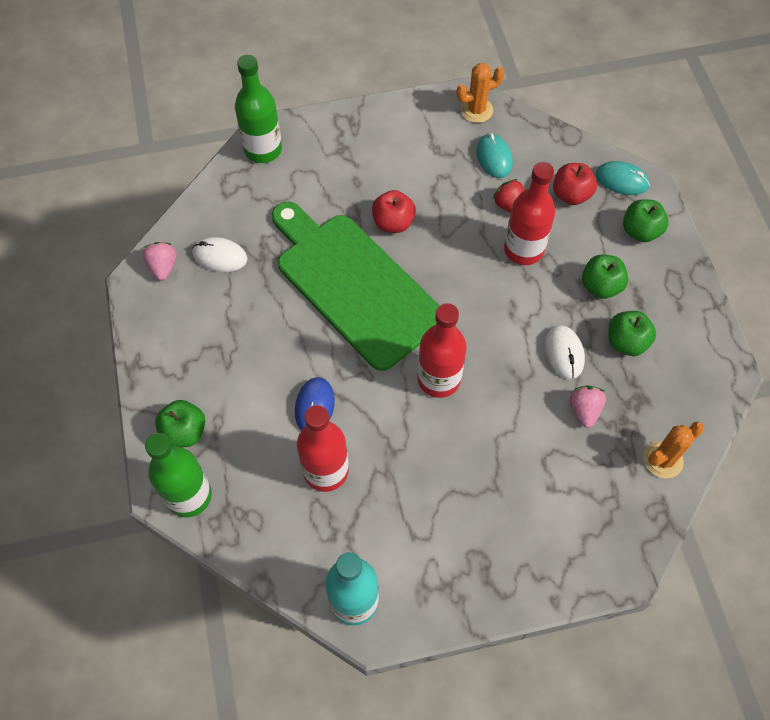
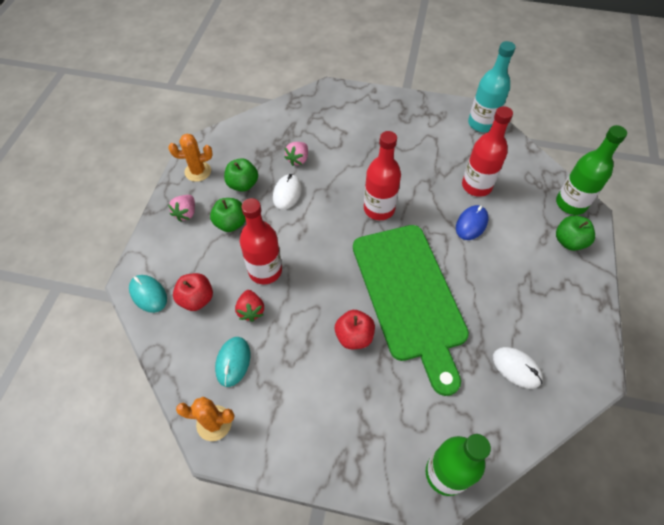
camera: 155 degrees left, 5 degrees down
(163, 267) = (571, 379): pink strawberry -> pink strawberry (186, 213)
(640, 231) = (171, 249): green apple -> none
(663, 459) = (272, 122): orange cactus -> orange cactus (198, 171)

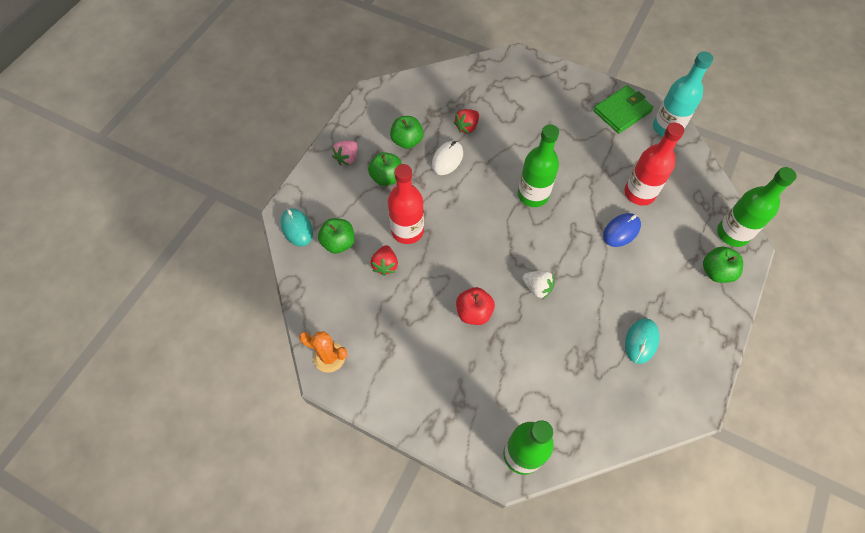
camera: 15 degrees right, 5 degrees up
(196, 299) = (339, 243): red apple -> green apple
(198, 171) = (367, 118): orange cactus -> none
(233, 362) = (358, 308): turquoise mouse -> turquoise mouse (641, 341)
(298, 159) = (467, 127): pink strawberry -> red strawberry
(379, 209) = (533, 195): red bottle -> green bottle
(409, 296) = (537, 288): green cutting board -> white strawberry
(437, 117) = (622, 111): none -> green wallet
(516, 368) = (619, 380): white mouse -> none

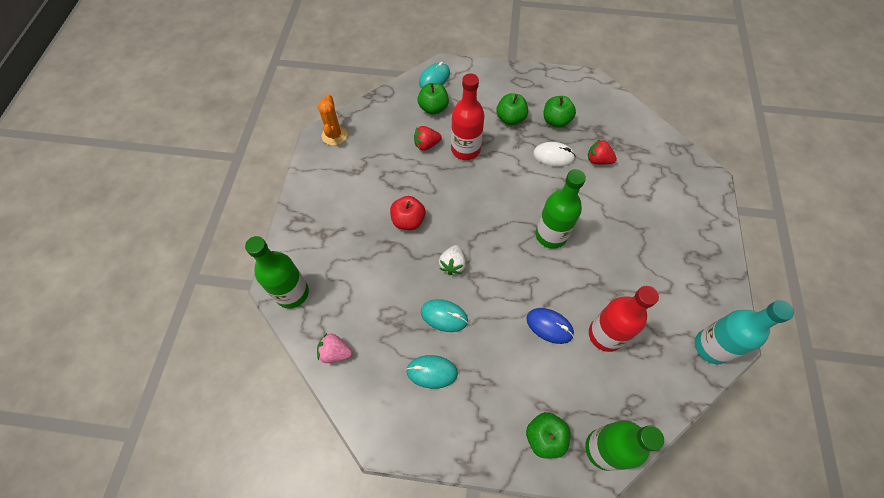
camera: 70 degrees right, 0 degrees up
(347, 158) = (515, 86): pink strawberry -> pink strawberry (335, 352)
(589, 313) = (444, 316): none -> turquoise mouse
(622, 111) = (704, 294): green wallet -> none

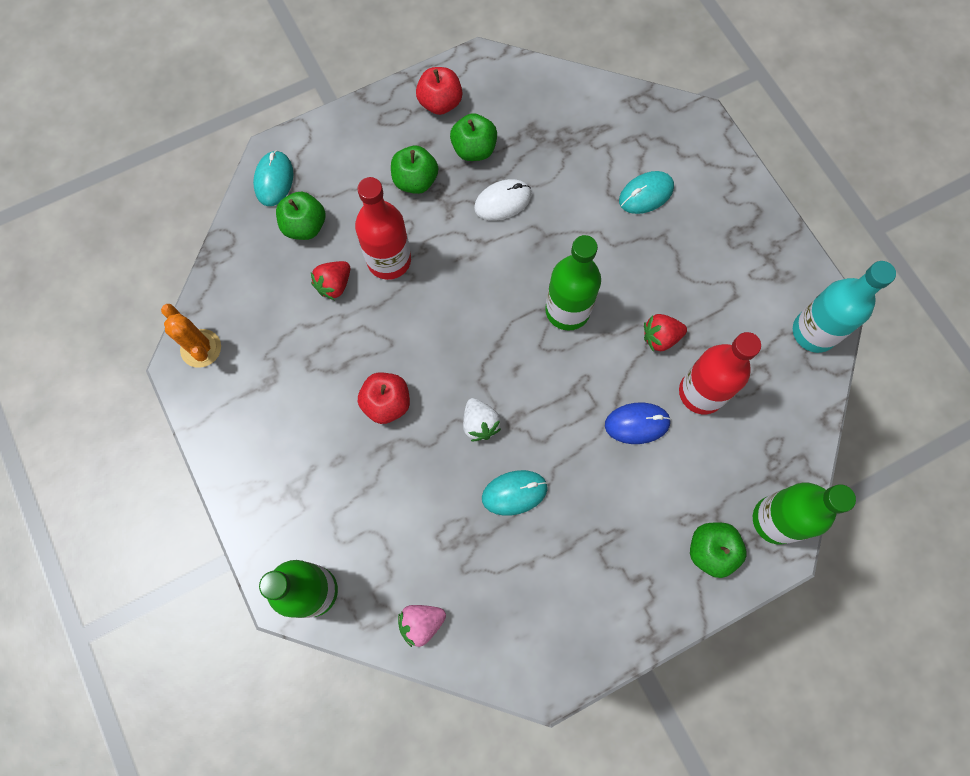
camera: 35 degrees left, 10 degrees up
(432, 372) = (546, 566): turquoise mouse -> turquoise mouse (646, 194)
(553, 88) = (440, 103): none -> red apple
(598, 160) = (559, 174): red strawberry -> red strawberry (660, 337)

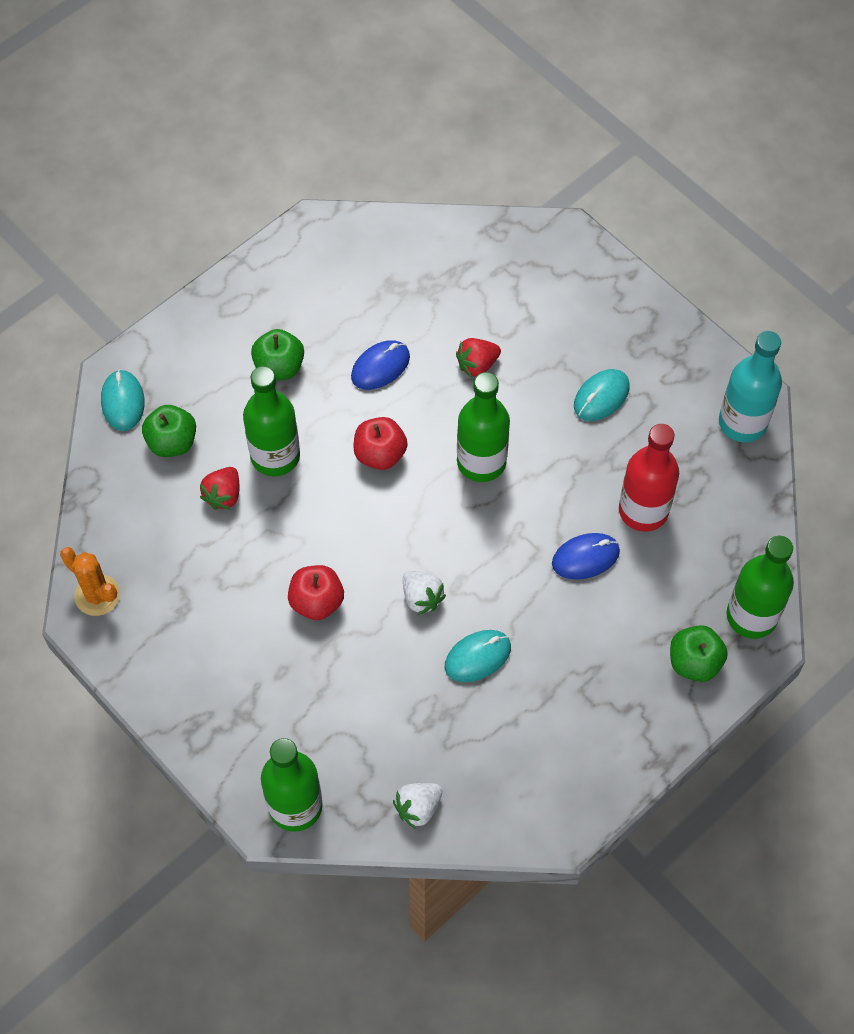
camera: 15 degrees left, 10 degrees down
(389, 260) = (275, 456): red bottle -> green bottle
(421, 623) = (418, 808): pink strawberry -> white strawberry
(440, 103) = (282, 279): red apple -> red apple (380, 454)
(474, 149) = (333, 319): green apple -> none
(503, 201) = (380, 367): white mouse -> blue mouse
(646, 194) = (531, 324): turquoise mouse -> turquoise mouse (601, 397)
(660, 337) = (586, 466): red strawberry -> red strawberry (477, 365)

